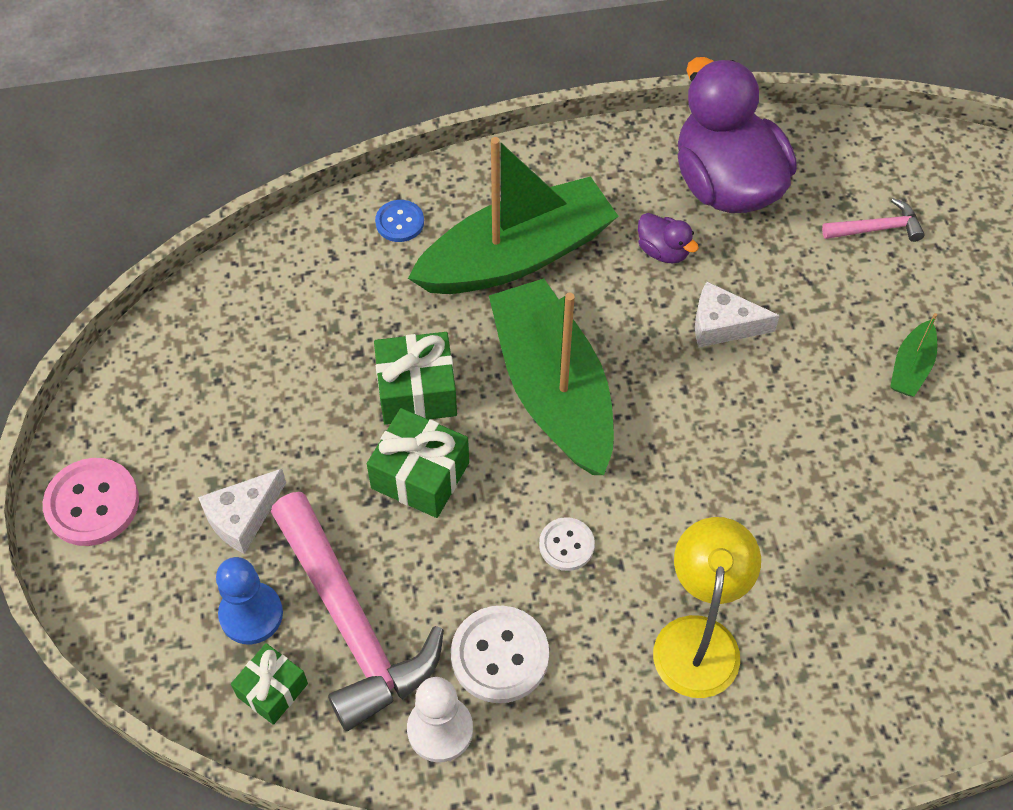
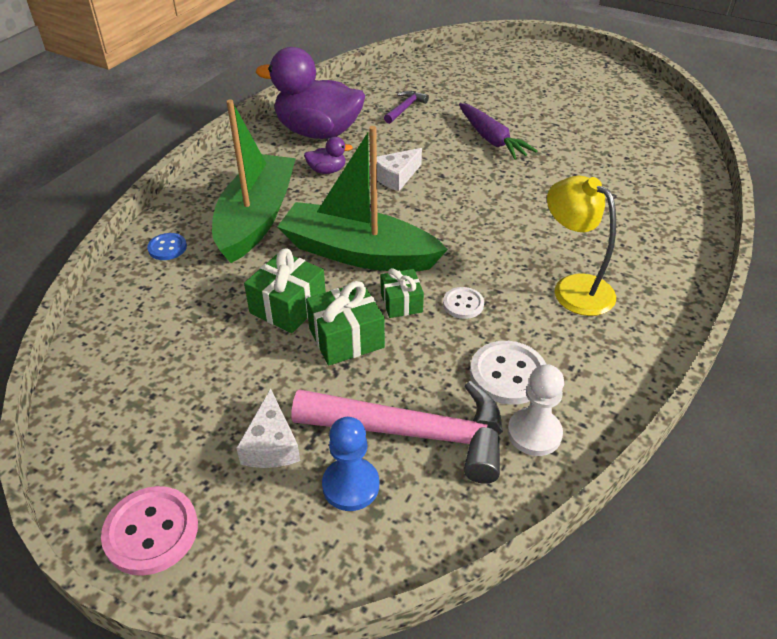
camera: 50 degrees left, 15 degrees down
(272, 690) = (422, 509): green gift -> green gift (401, 303)
(876, 228) = (405, 108): pink hammer -> purple hammer
(911, 367) = (491, 139): green boat -> purple carrot

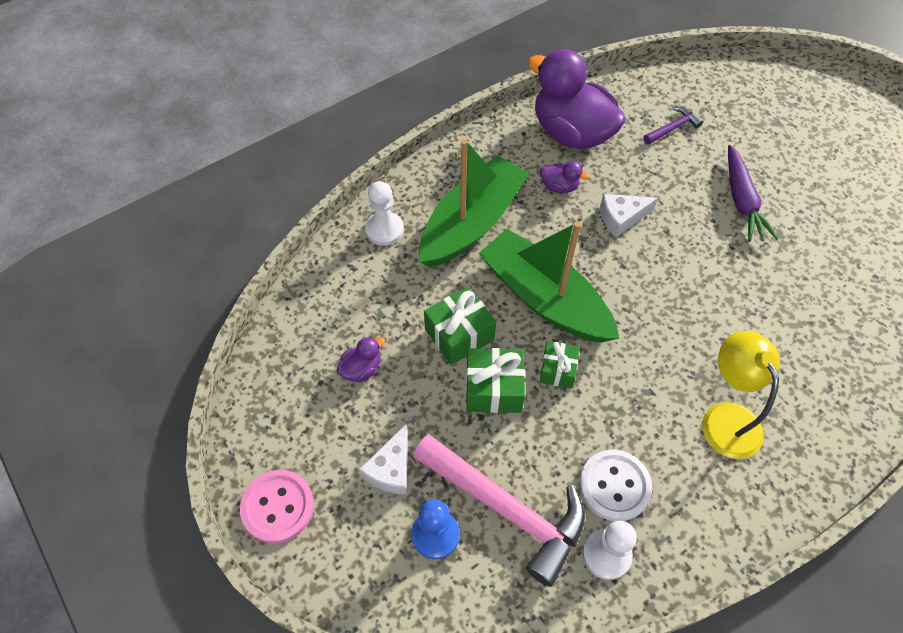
camera: 25 degrees right, 15 degrees up
(167, 248) = (384, 230): blue button -> white pawn
(195, 368) = (361, 369): none -> purple duck
(463, 304) = (612, 394): white button -> none

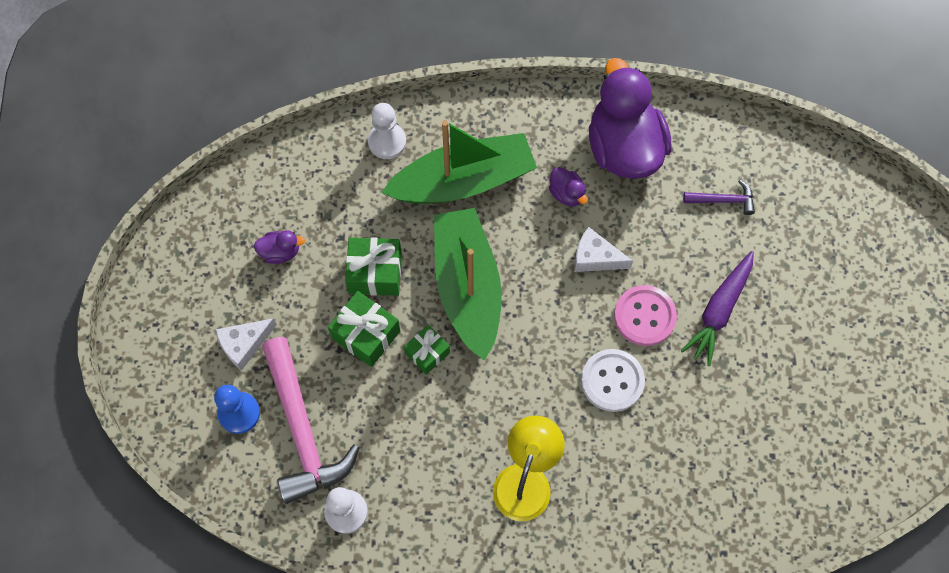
camera: 35 degrees right, 10 degrees up
(278, 507) = (148, 318): pink button -> pink button (644, 316)
(614, 486) = (394, 469): white button -> white button (612, 381)

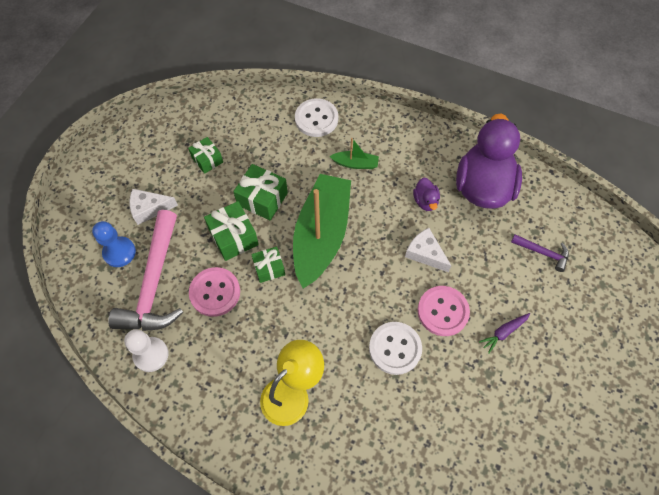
camera: 25 degrees right, 5 degrees down
(280, 252) = (207, 160): purple duck -> green gift
(380, 409) = (215, 292): none -> pink button
(387, 142) = (316, 119): white pawn -> white button
(463, 181) = (355, 164): green boat -> green boat, size x0.42
(719, 311) = (503, 332): purple carrot -> purple carrot, size x0.56

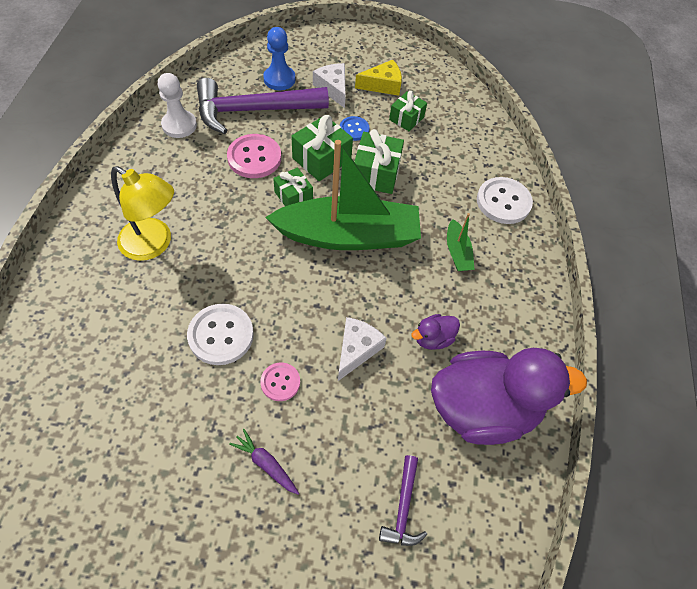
camera: 70 degrees right, 5 degrees down
(154, 283) = (254, 110): pink hammer -> purple hammer
(160, 167) = (383, 85): none -> yellow cheese
(207, 203) = (354, 129): none -> blue button
(443, 311) = (280, 382): pink button -> pink button, size x0.59

